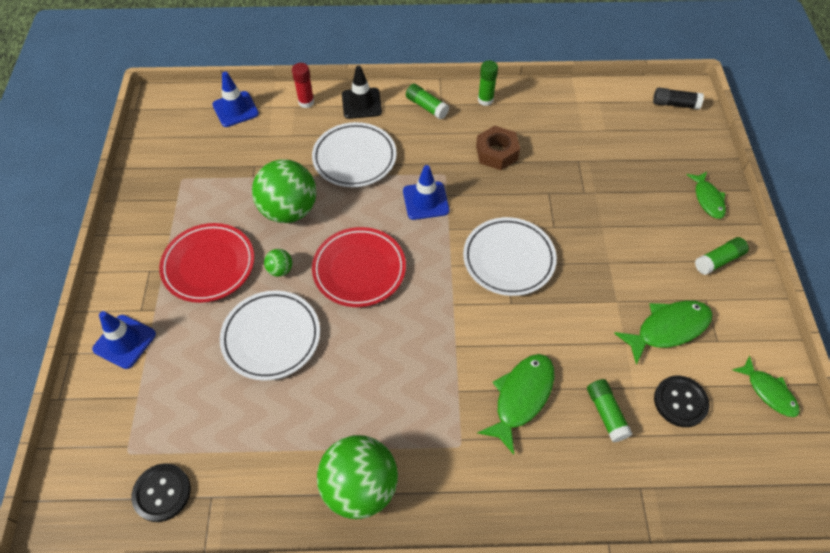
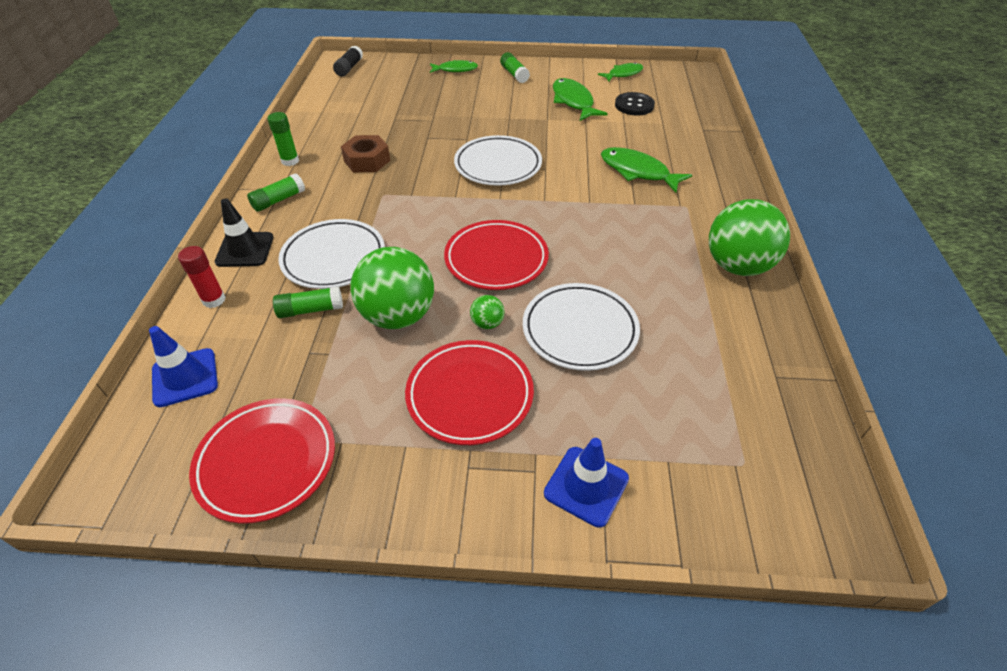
camera: 85 degrees left, 10 degrees down
(162, 493) = (784, 422): black button -> none
(166, 166) = (267, 462): none -> red plate
(425, 201) = (415, 209): blue traffic cone -> none
(606, 413) = (647, 135): green glue stick -> green glue stick (310, 310)

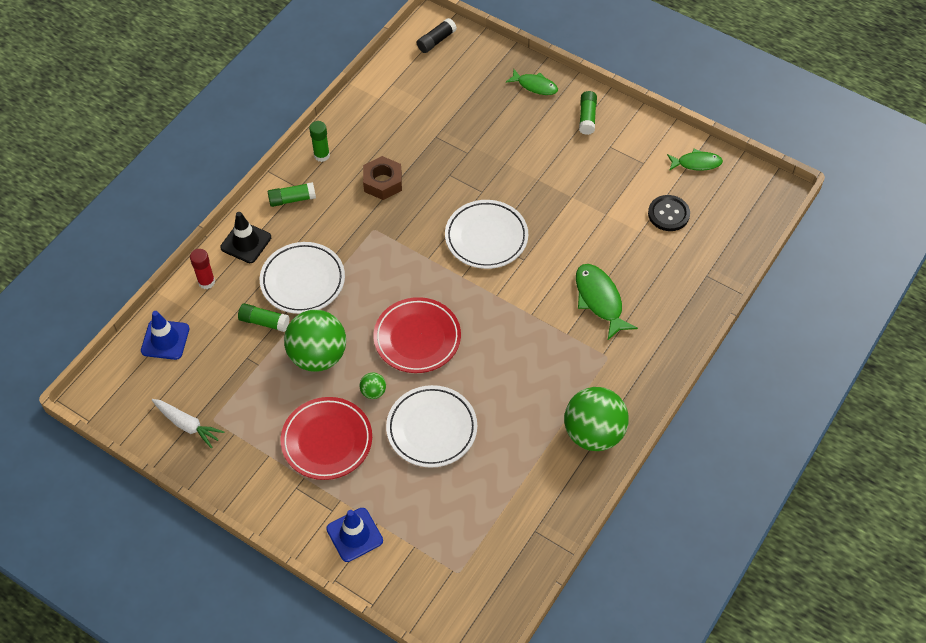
camera: 30 degrees right, 10 degrees up
(267, 462) = (187, 425): red plate -> white carrot
(573, 101) = (614, 183): green fish -> none

